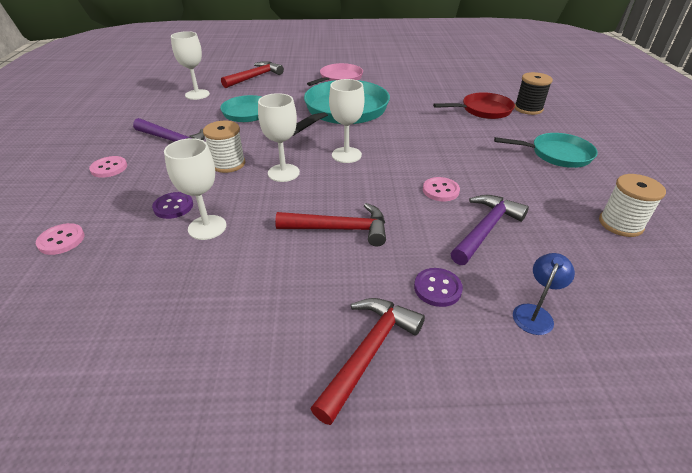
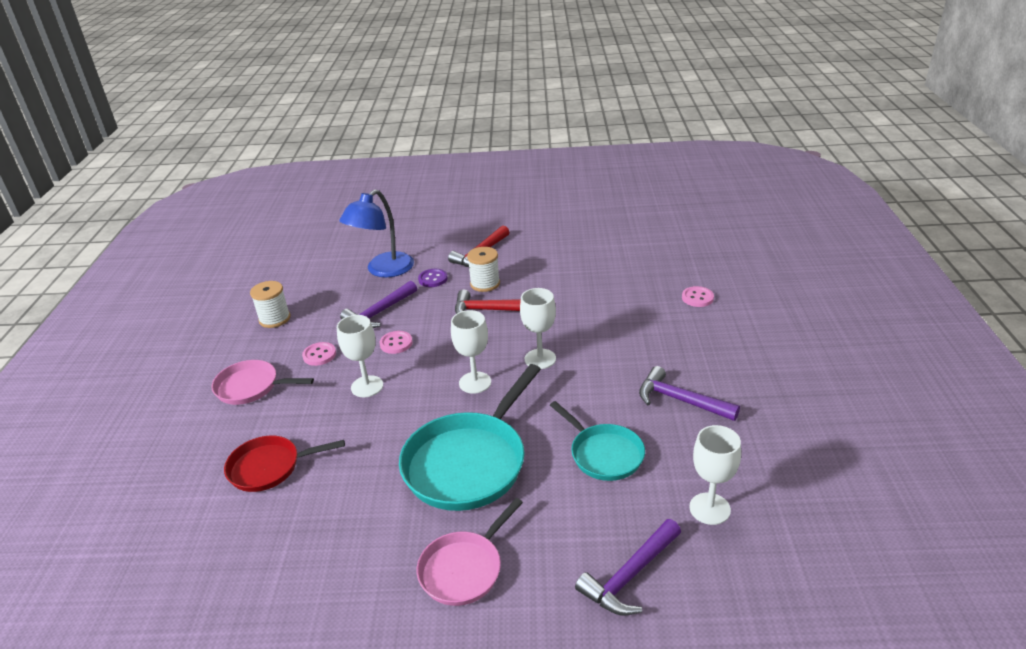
camera: 175 degrees left, 5 degrees down
(109, 168) = (722, 361): pink button -> pink button (319, 355)
(173, 207) = (629, 324): purple button -> none
(207, 227) = (592, 309): white goblet -> white goblet (367, 386)
(228, 164) = (600, 368): white spool -> white spool (485, 284)
(255, 77) = (630, 576): red hammer -> purple hammer
(528, 109) = (203, 472): black spool -> none
(535, 313) = (383, 270): blue lamp -> blue lamp, size x2.13
(556, 154) = (251, 387): turquoise pan -> pink pan

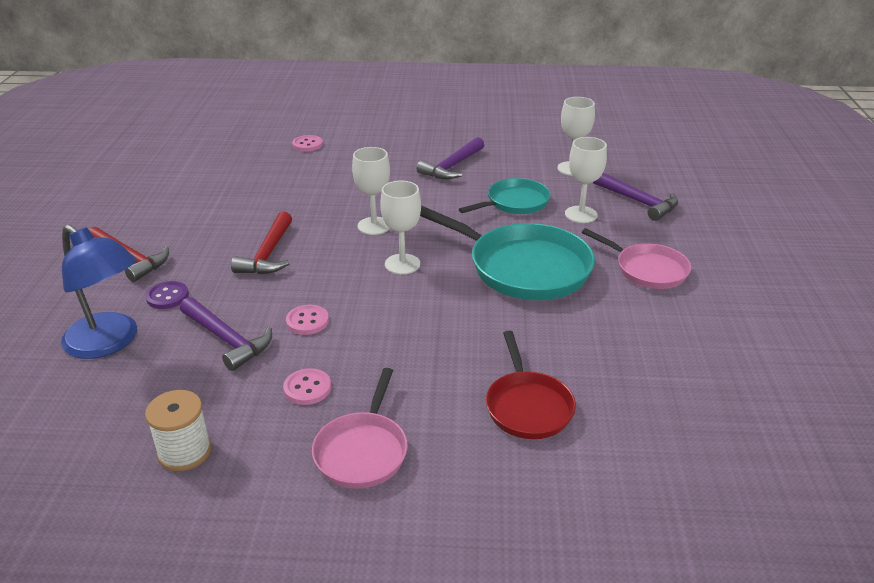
camera: 90 degrees left, 0 degrees up
(367, 386) = (389, 339): white goblet -> white goblet (581, 214)
(485, 284) = (207, 256): white spool -> none

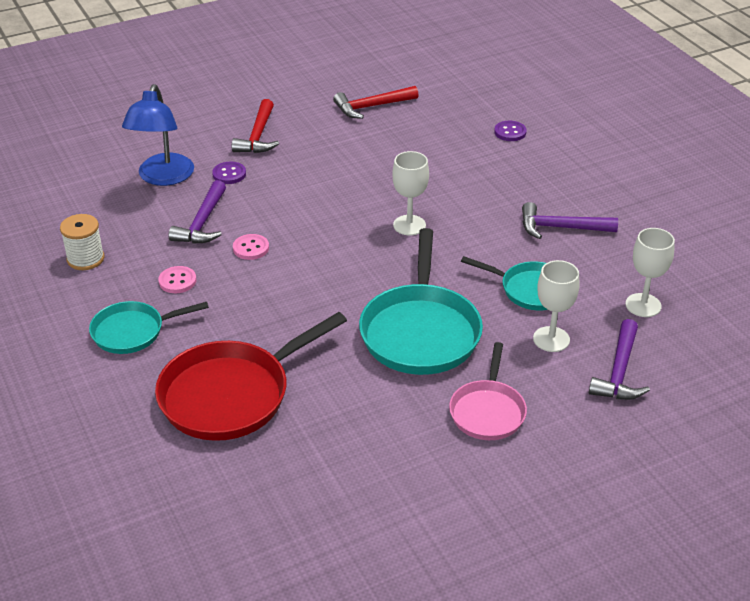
camera: 60 degrees right, 5 degrees up
(268, 254) = (319, 192): red hammer -> red hammer (371, 107)
(307, 145) = (510, 132): pink button -> purple button
(362, 450) = (133, 332): pink pan -> turquoise pan
(402, 264) = (365, 263): white goblet -> none
(527, 406) = (232, 394): red pan -> red pan, size x1.70

